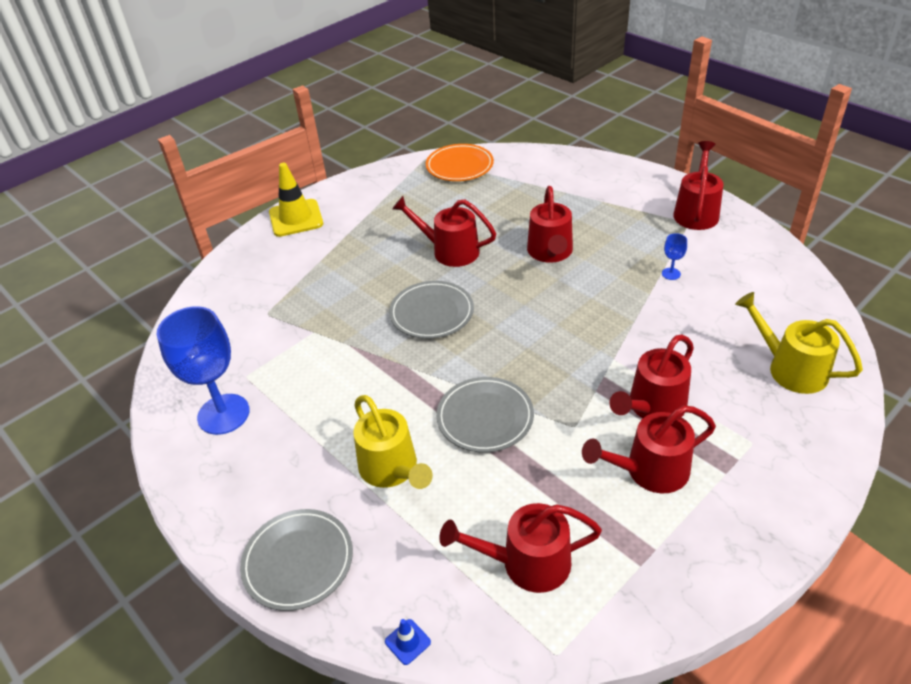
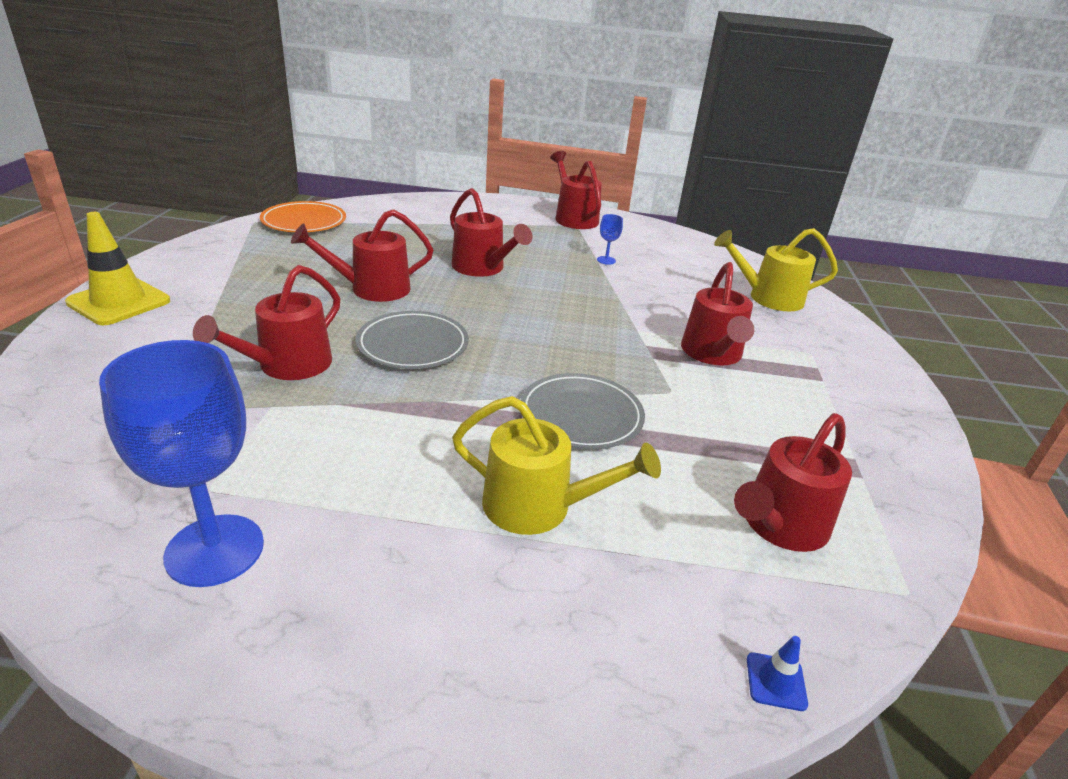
camera: 45 degrees left, 10 degrees down
(298, 561) = (538, 676): grey plate -> none
(649, 471) = (772, 401): red watering can -> red watering can (287, 366)

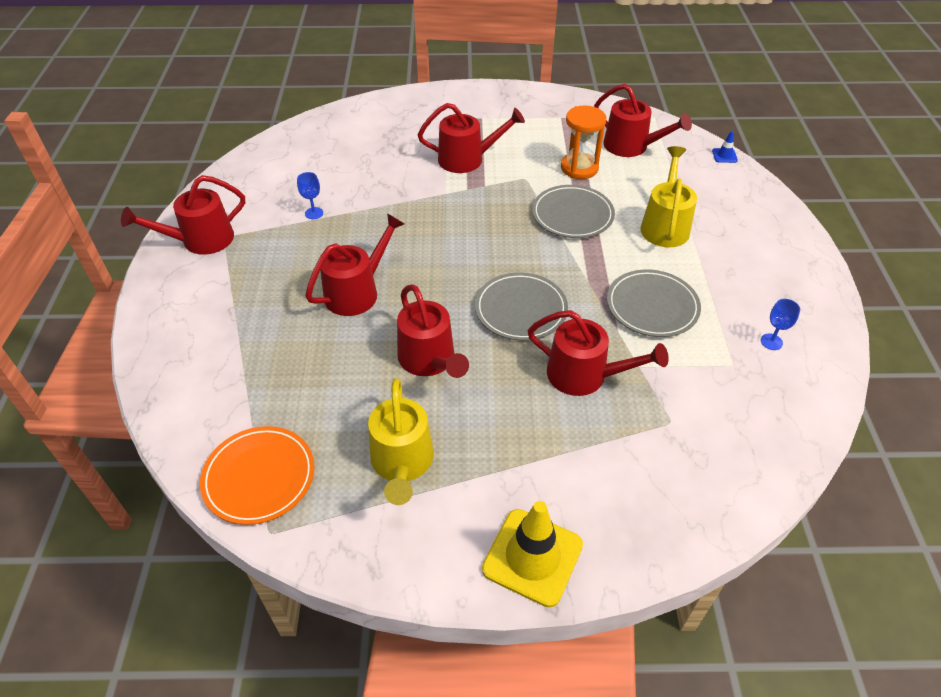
camera: 95 degrees left, 15 degrees up
(215, 550) = (771, 342): blue goblet -> blue goblet, size x0.41
(364, 443) = (652, 306): none -> grey plate
(702, 447) = (579, 168): none -> orange hourglass
(768, 298) = (365, 128): yellow watering can -> yellow watering can (402, 463)

